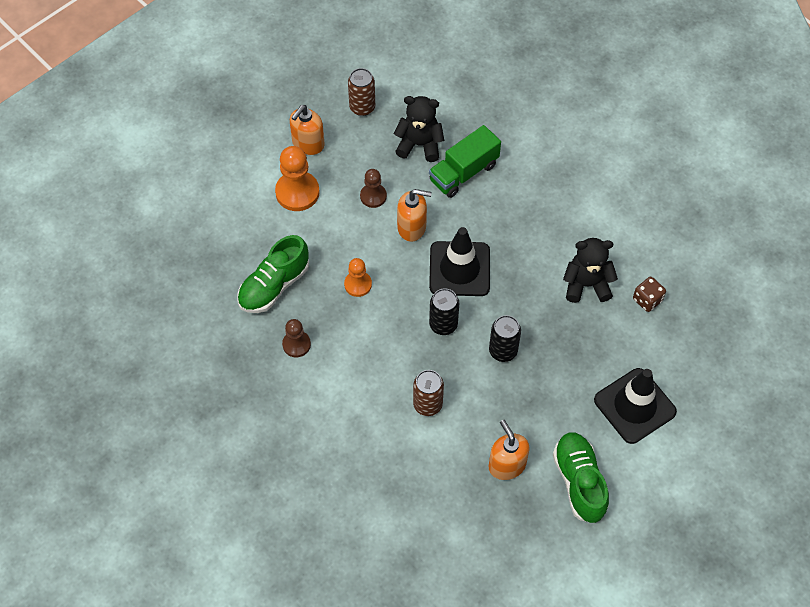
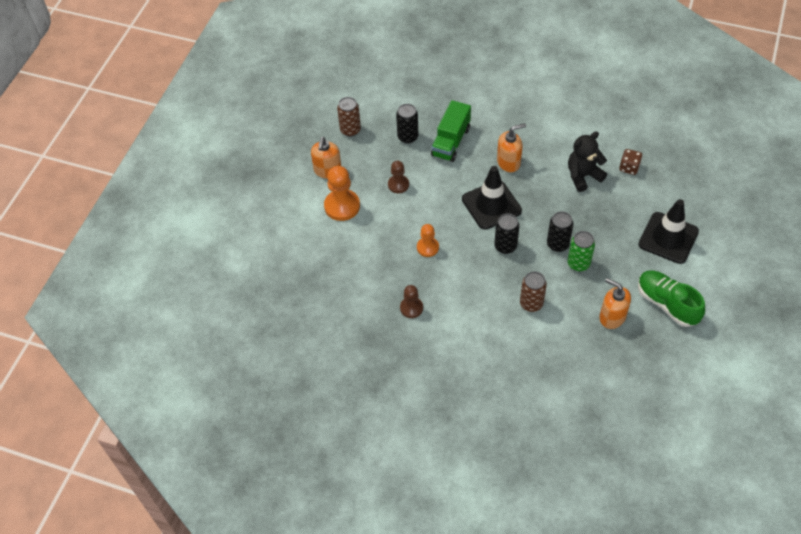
camera: 25 degrees left, 5 degrees down
(274, 286) = (368, 276): green shoe -> none
(412, 227) = (439, 193): orange soap dispenser -> orange soap dispenser (508, 162)
(419, 145) = (408, 137): black teddy bear -> black can
(511, 385) = (578, 263): none -> green can

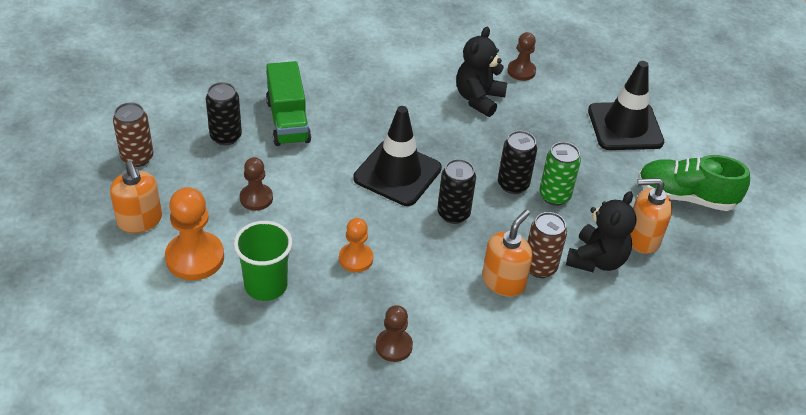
camera: 40 degrees left, 10 degrees down
(368, 240) = (266, 286): none -> green cup
(508, 162) = (379, 117): orange soap dispenser -> orange soap dispenser (503, 281)
(570, 316) = (596, 260): none -> black teddy bear
(629, 167) = (521, 71): brown dice -> brown pawn

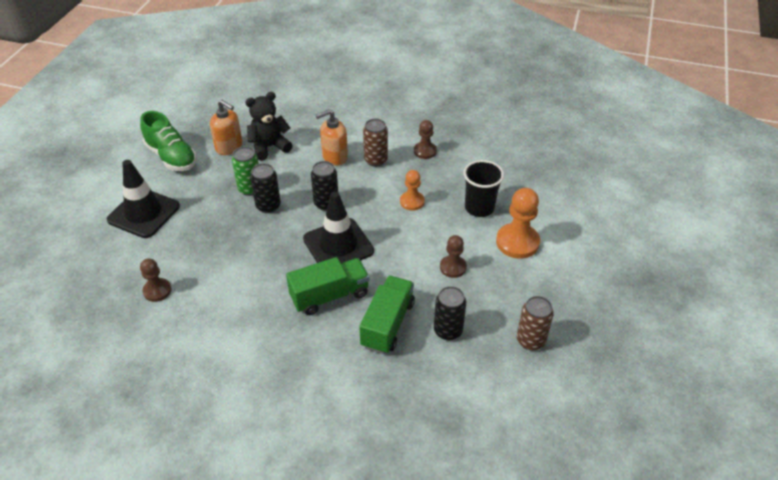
camera: 145 degrees left, 0 degrees up
(140, 221) = (547, 284): orange soap dispenser -> none
(266, 286) = (479, 208): green cup -> black cup
(363, 124) = (329, 296): none -> green truck
(478, 99) = (219, 280): black teddy bear -> none
(539, 267) = (306, 156): brown can -> brown can (376, 160)

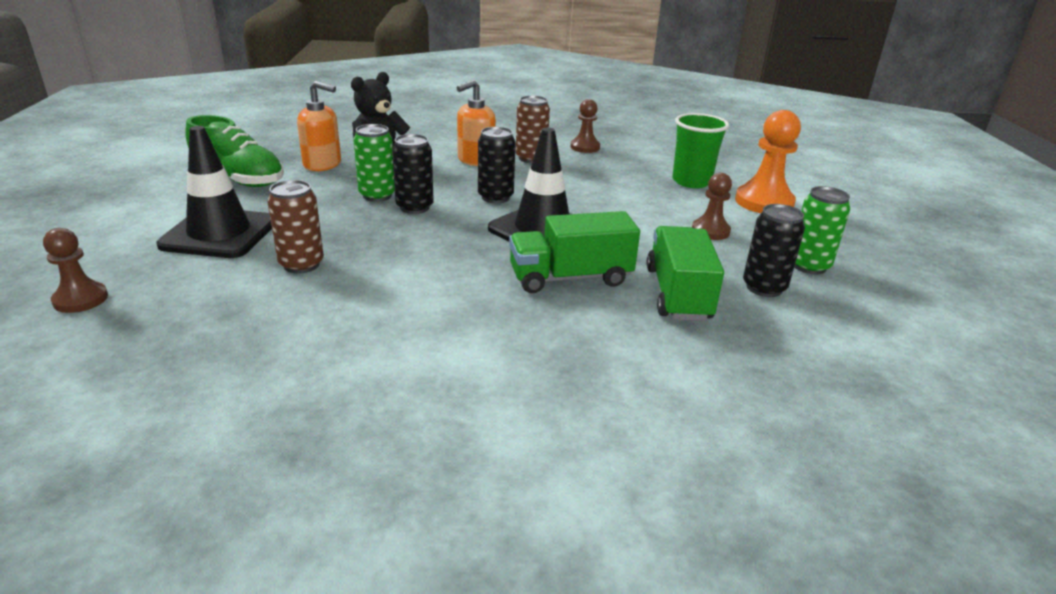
camera: 20 degrees left, 15 degrees down
(157, 291) = (285, 311): brown pawn -> brown pawn (80, 299)
(329, 296) = (570, 278): green truck -> green truck turned 150 degrees counterclockwise
(412, 201) = (606, 185): orange pawn -> none
(479, 208) = (691, 181): black cup -> green cup
(495, 317) = (809, 266): none -> green can
(530, 340) = (874, 281): brown can -> brown can (301, 264)

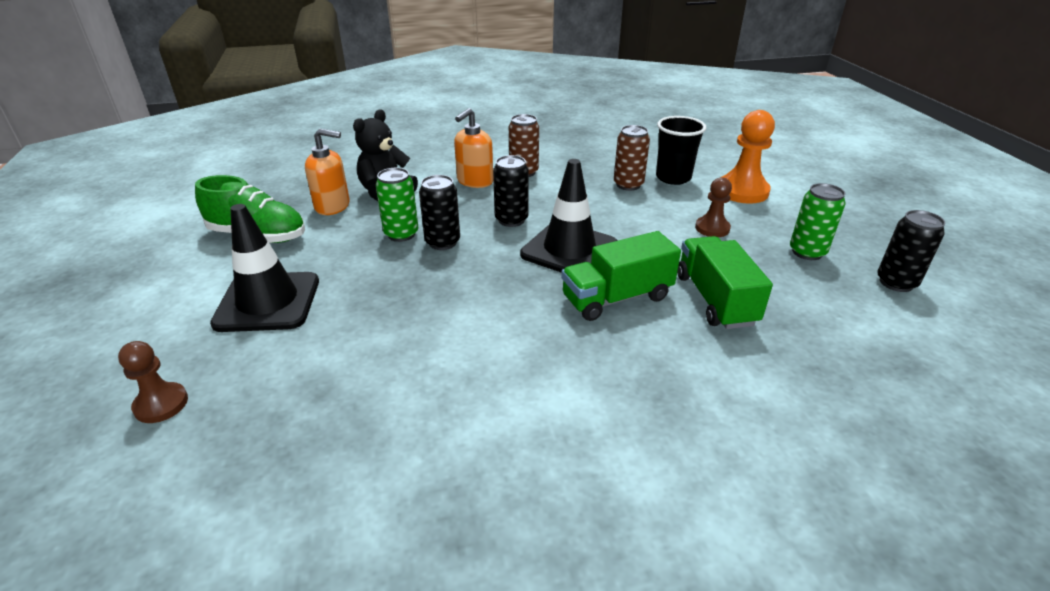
camera: 10 degrees left, 5 degrees up
(301, 264) = (365, 325): brown can -> brown can (628, 185)
(585, 147) = (566, 153): brown pawn -> none
(691, 181) = (673, 178): green cup -> black cup
(764, 288) = (781, 281): black can -> black can (896, 283)

